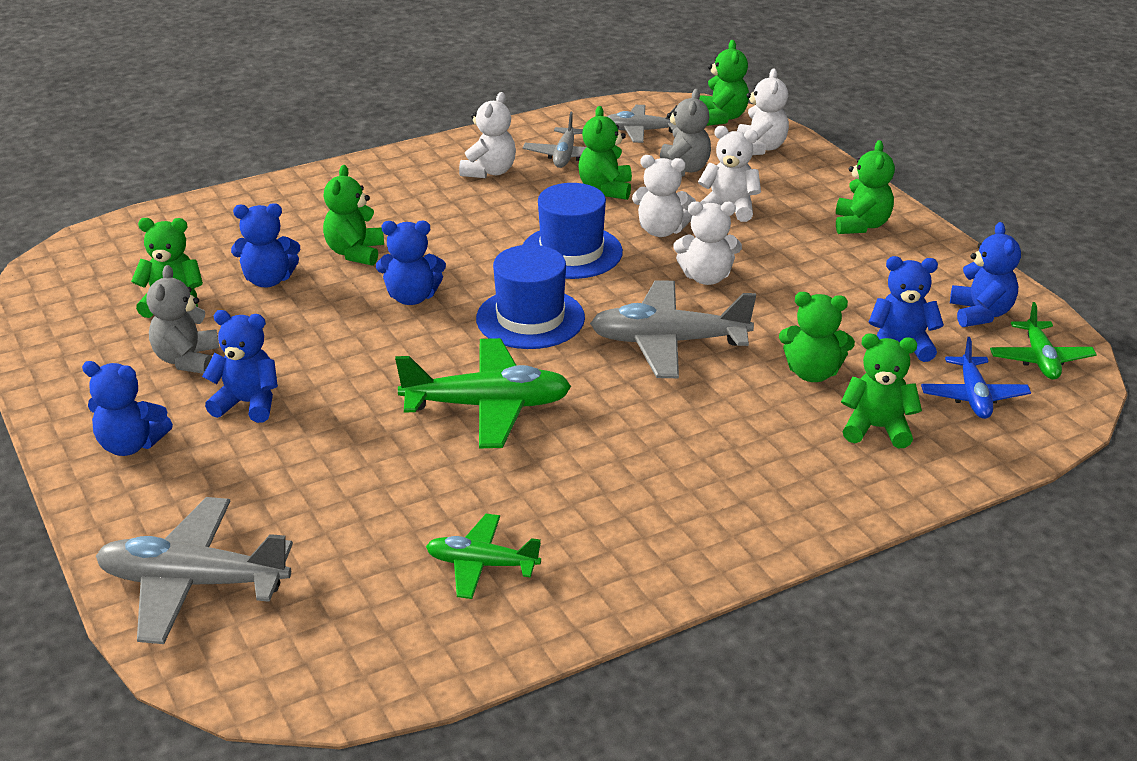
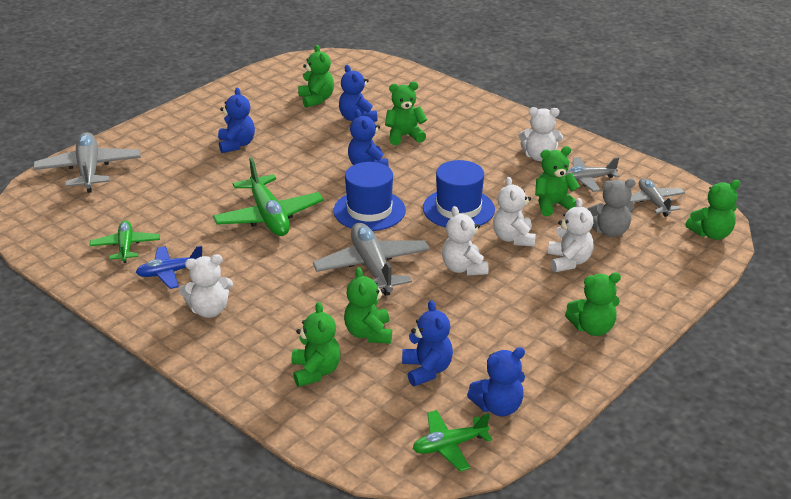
camera: 70 degrees right, 0 degrees up
(131, 445) = (188, 124): blue teddy bear -> none
(187, 360) = (267, 117): grey teddy bear -> none
(760, 148) = (677, 260): white teddy bear -> white teddy bear (209, 310)
(973, 396) = (378, 414): blue plane -> blue plane (170, 272)

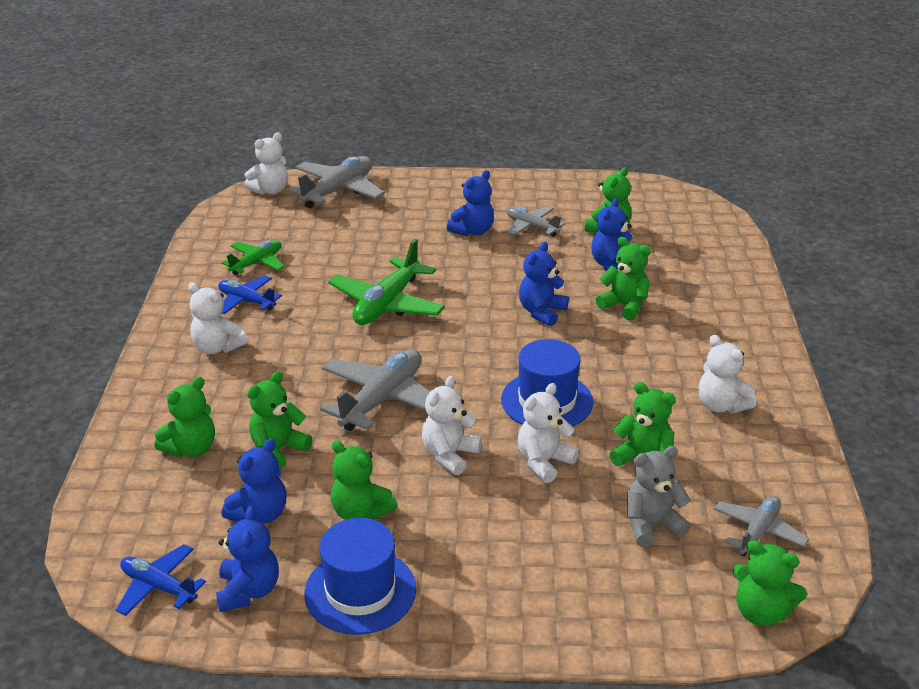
camera: 50 degrees right, 0 degrees up
(369, 210) = (470, 351): blue hat -> blue hat (360, 591)
(449, 445) = (159, 587): green plane -> blue plane
(498, 407) = (248, 591): blue teddy bear -> blue teddy bear turned 120 degrees counterclockwise
(568, 261) = (552, 521): white teddy bear -> white teddy bear (270, 190)
(587, 179) = (728, 459): grey plane -> grey plane (531, 227)
(592, 328) = (453, 597): green teddy bear -> green teddy bear (360, 512)
(610, 231) = (651, 525): grey teddy bear -> grey teddy bear turned 120 degrees clockwise

